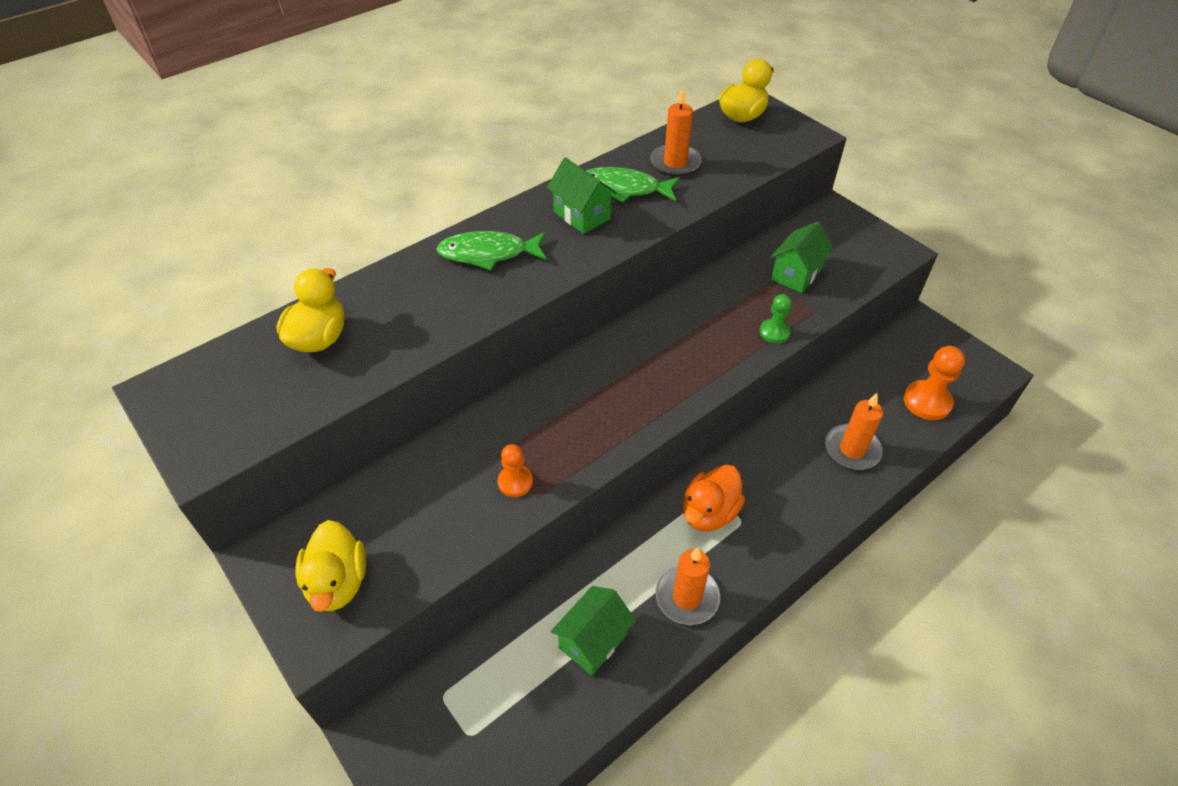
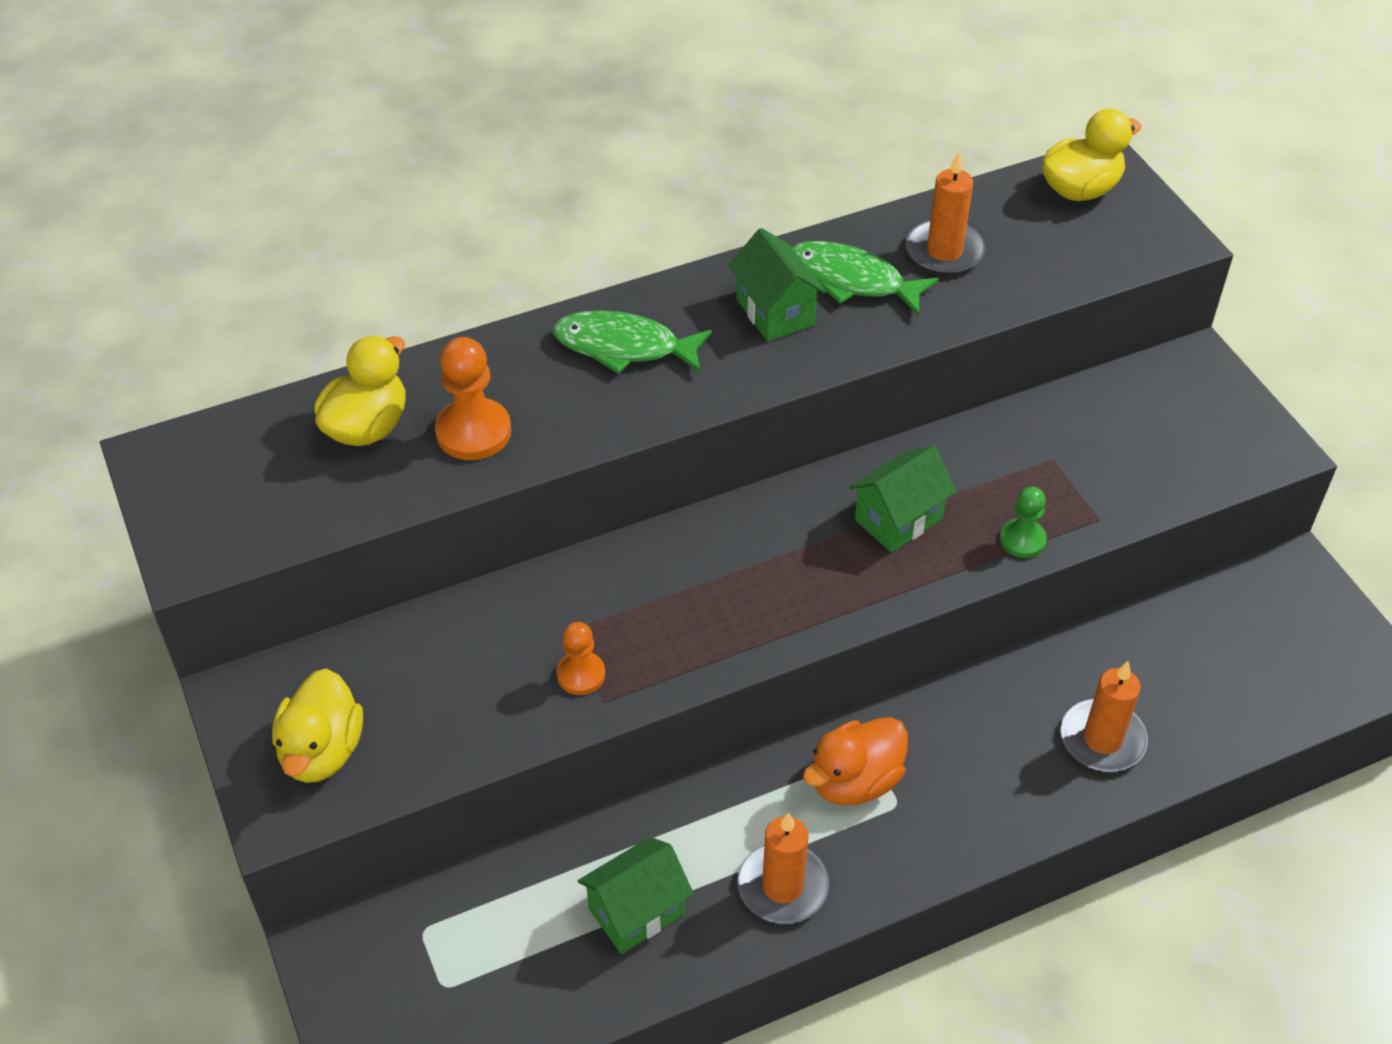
camera: 15 degrees right, 0 degrees up
(796, 274) = (1092, 457): green house -> green house (898, 519)
(927, 402) = (1251, 694): orange pawn -> orange pawn (473, 432)

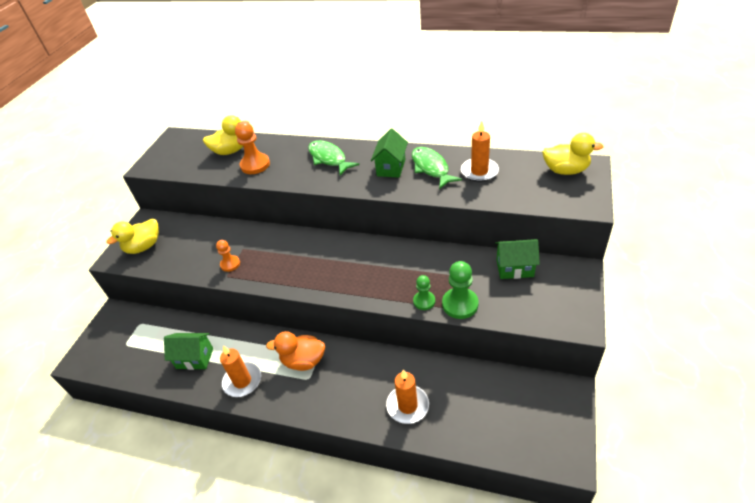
camera: 45 degrees right, 5 degrees down
(898, 519) = (386, 269): green house -> green house (514, 268)
(1082, 513) = (460, 304): none -> green pawn

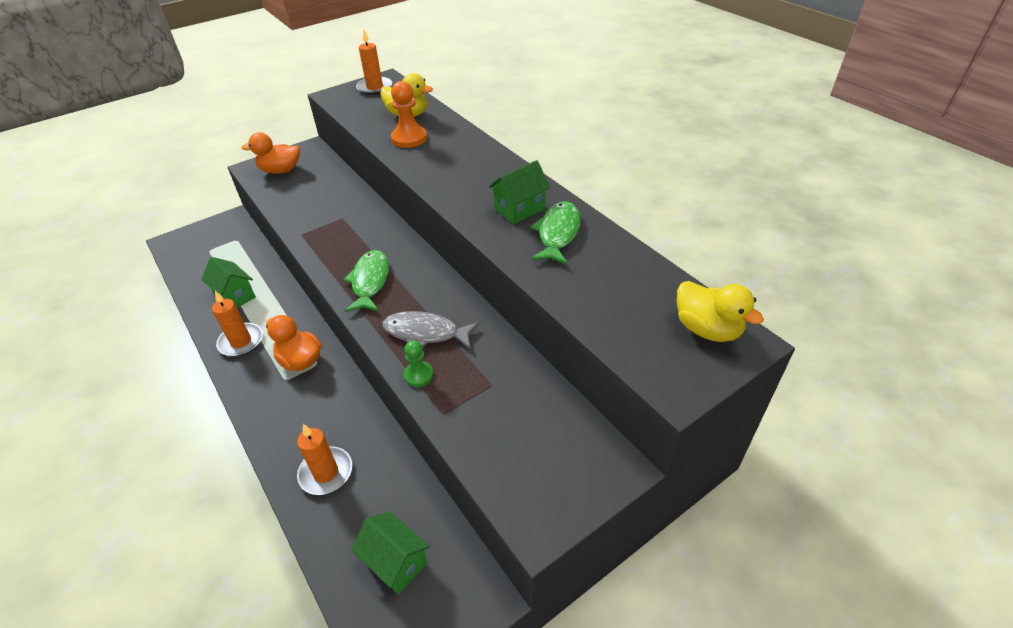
camera: 35 degrees right, 0 degrees up
(144, 247) = (280, 170): yellow duck -> orange duck
(230, 264) = (317, 225): orange pawn -> none
(329, 158) = (476, 167): green fish -> green fish (370, 281)
(397, 277) = (425, 333): none -> grey fish
(460, 304) = (446, 404): green pawn -> none
(479, 171) = (602, 268): orange candle -> orange candle (375, 88)
(514, 268) = (549, 409): green house -> green house (396, 562)

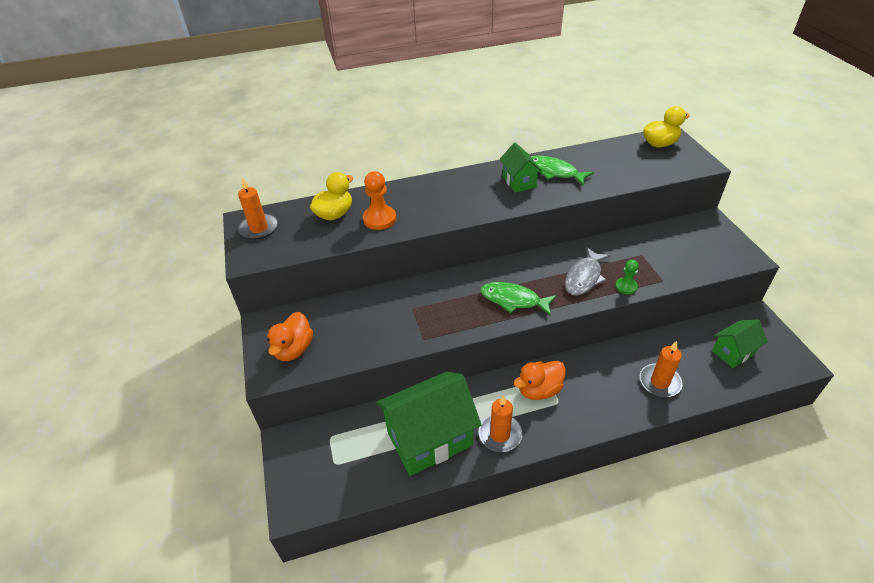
camera: 70 degrees left, 0 degrees up
(235, 296) = (429, 439): green house -> green house, size x1.91

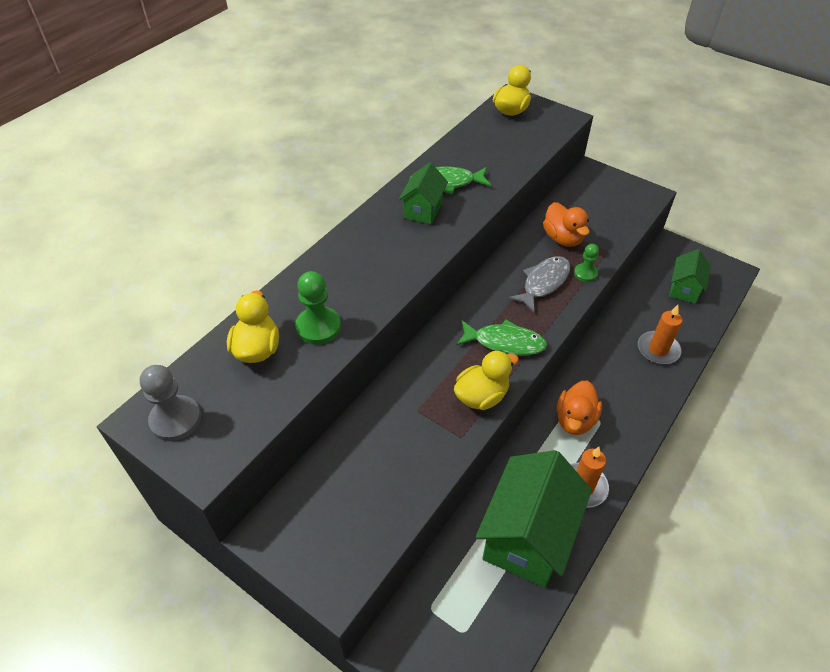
camera: 40 degrees left, 5 degrees up
(259, 228) = (175, 419): orange candle -> grey pawn
(294, 349) = (334, 540): orange duck -> orange duck (563, 238)
(379, 219) = (318, 327): orange pawn -> green pawn
(462, 323) = (481, 396): none -> yellow duck
(513, 300) = (505, 342): green fish -> green fish turned 150 degrees counterclockwise
(519, 182) = (423, 210): green house -> green house turned 75 degrees clockwise
(584, 277) = (543, 283): grey fish -> grey fish turned 135 degrees counterclockwise

